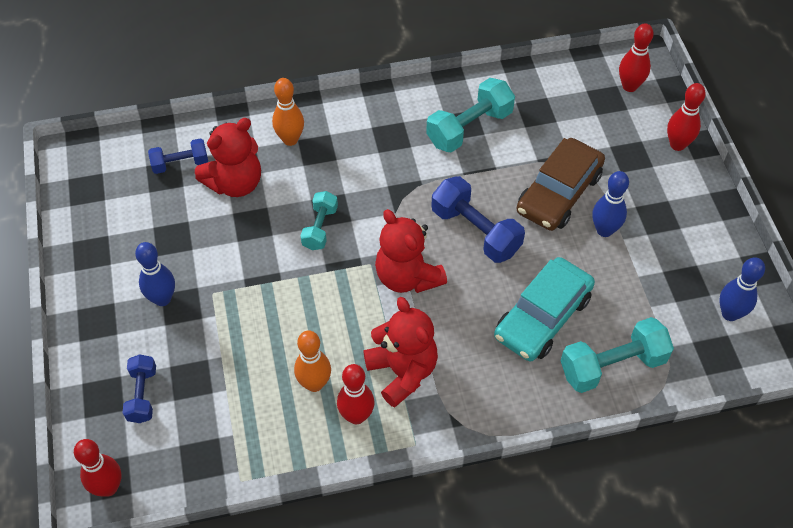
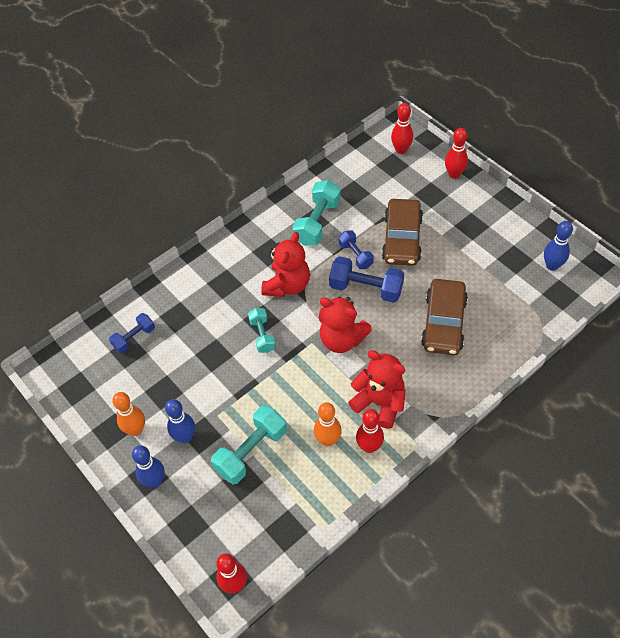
camera: 25 degrees left, 0 degrees up
(142, 395) = (216, 509): blue dumbbell -> blue dumbbell (356, 255)
(235, 183) = (183, 333): red teddy bear -> red teddy bear (287, 285)
(290, 139) = (201, 285): orange bowling pin -> orange bowling pin (136, 430)
(542, 317) = (443, 323): turquoise car -> brown car
(604, 230) = (445, 249): blue bowling pin -> blue bowling pin (155, 481)
(612, 365) = (505, 332): turquoise dumbbell -> turquoise dumbbell (251, 451)

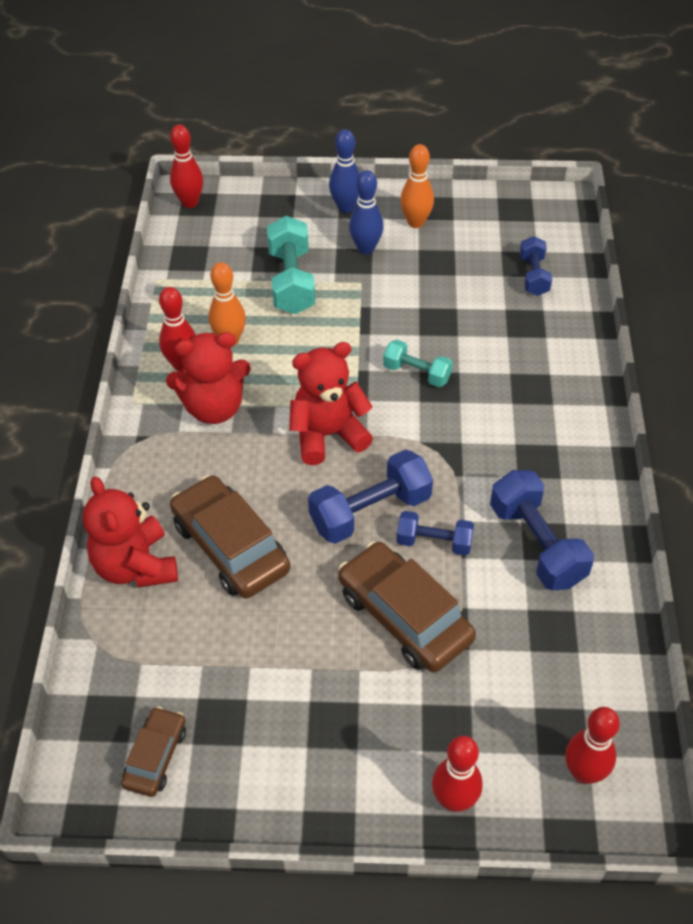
camera: 130 degrees right, 5 degrees down
(287, 285) = (463, 441): red teddy bear -> red teddy bear (136, 566)
(317, 222) = (536, 544): turquoise dumbbell -> blue dumbbell
(552, 265) = (156, 756): blue bowling pin -> brown car

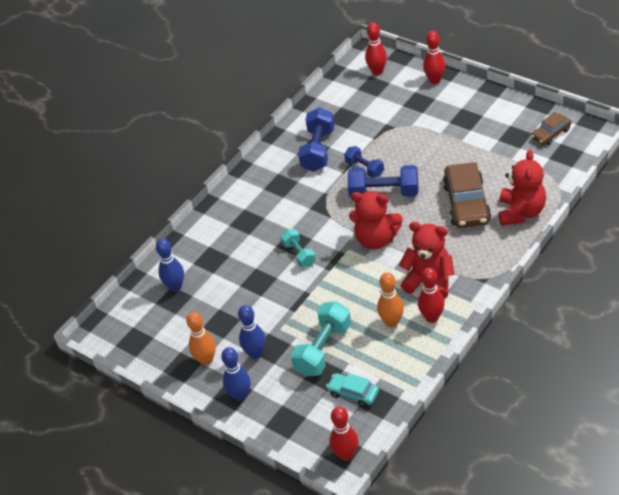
camera: 140 degrees left, 5 degrees down
(222, 254) = (353, 393): none -> turquoise car
(404, 616) = (404, 145): brown car -> none
(533, 276) = (175, 287): blue dumbbell -> blue bowling pin

